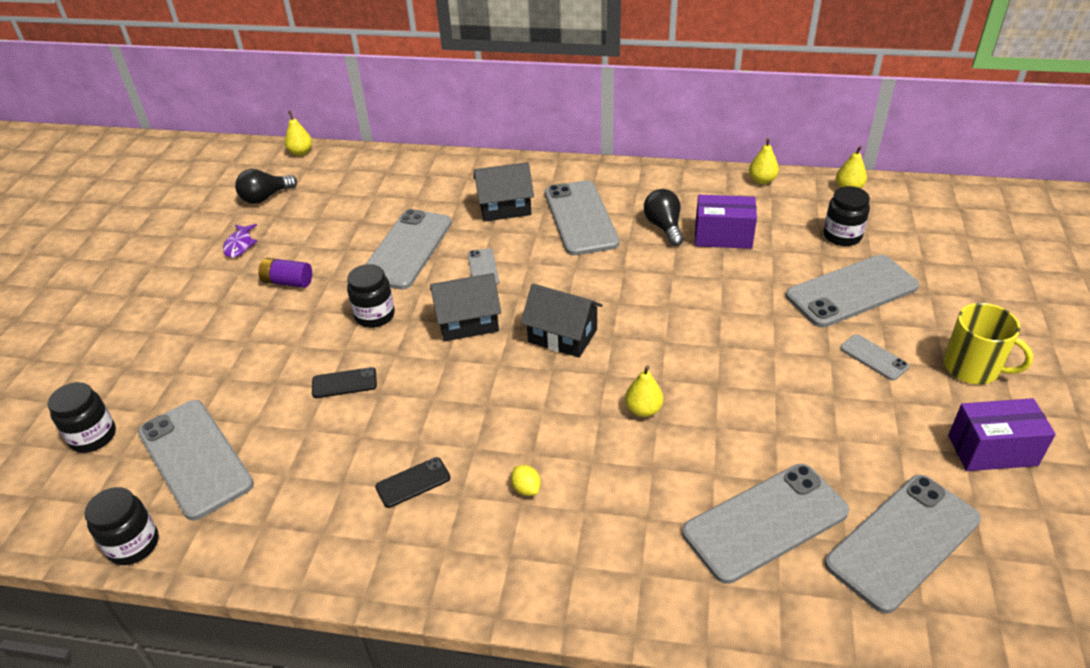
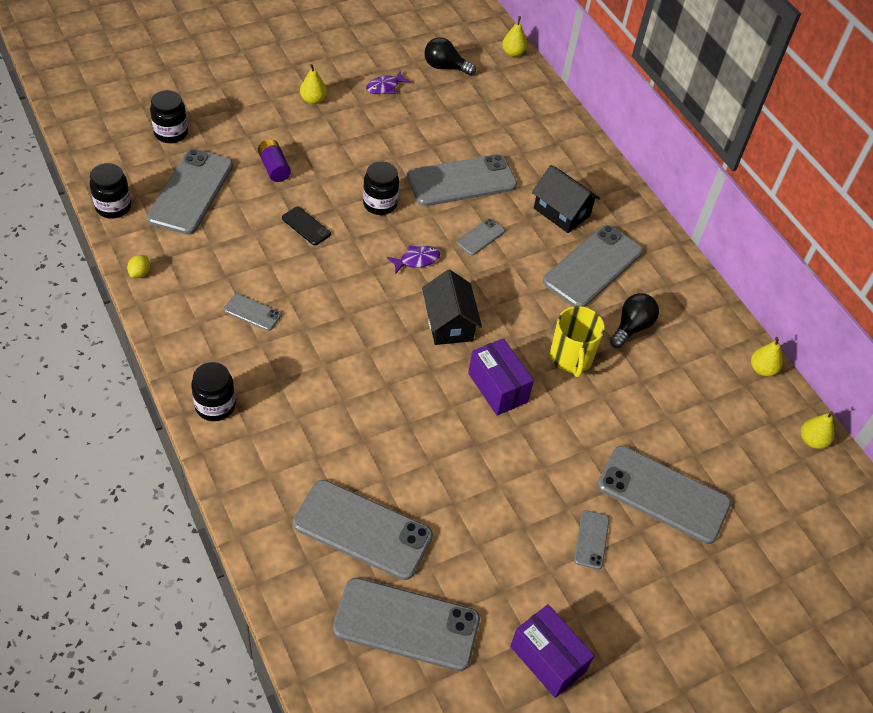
camera: 45 degrees right, 10 degrees up
(287, 282) = (372, 136): purple battery -> purple battery (274, 168)
(413, 482) = (252, 312): black phone -> grey phone
(468, 322) = (417, 260): black house -> purple fish
(526, 488) = (292, 376): yellow lemon -> yellow lemon (140, 273)
(643, 409) = (413, 409): yellow pear -> yellow pear (313, 100)
(723, 236) = (655, 374): purple box -> purple box (497, 387)
(842, 236) = (734, 461): black jar -> black jar (215, 406)
(972, 368) = (637, 617): yellow mug -> yellow mug (571, 358)

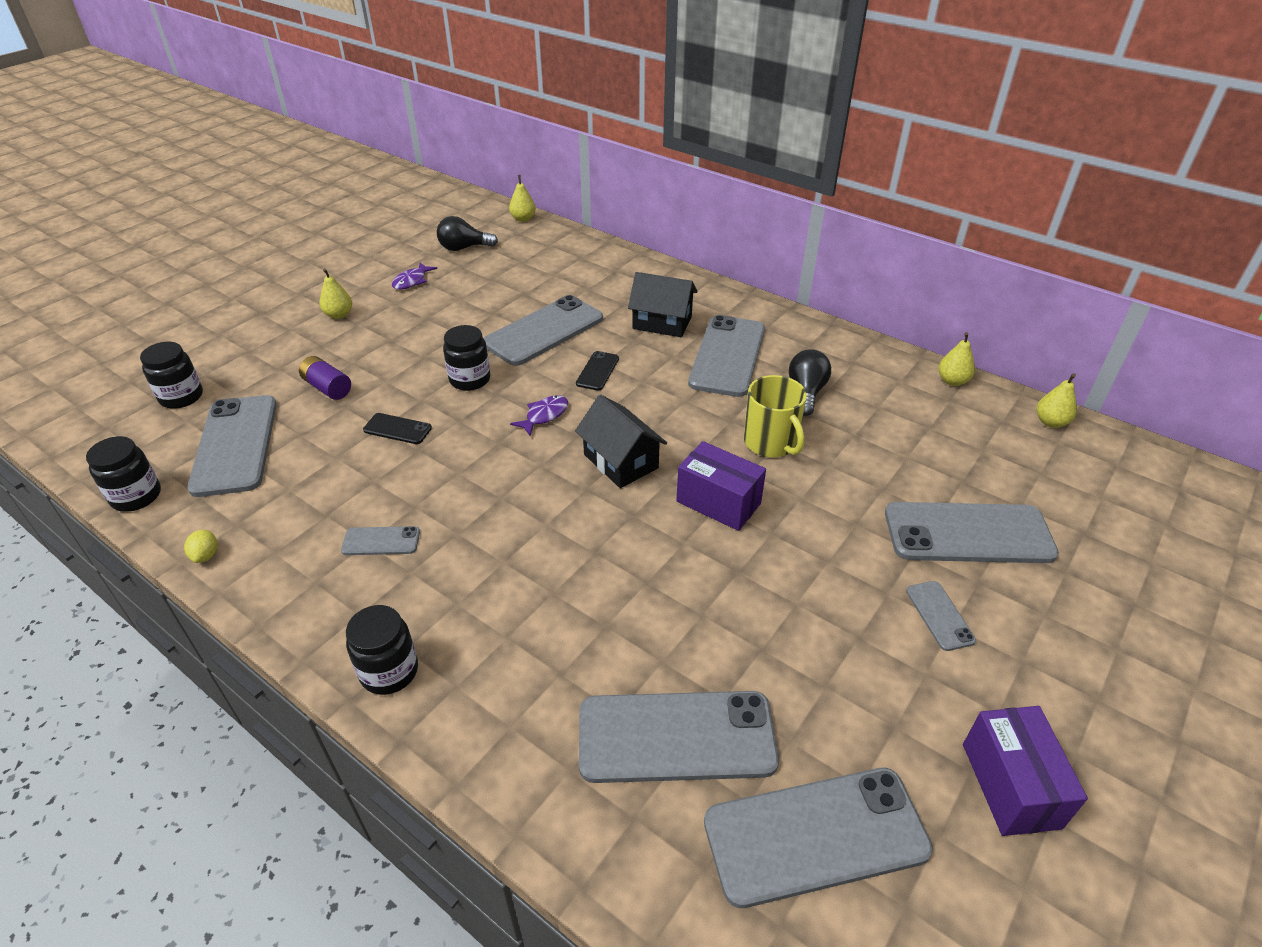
camera: 20 degrees left, 10 degrees down
(480, 237) = (597, 371): grey phone -> black phone
(547, 659) = (1010, 785): purple box -> purple box turned 60 degrees clockwise

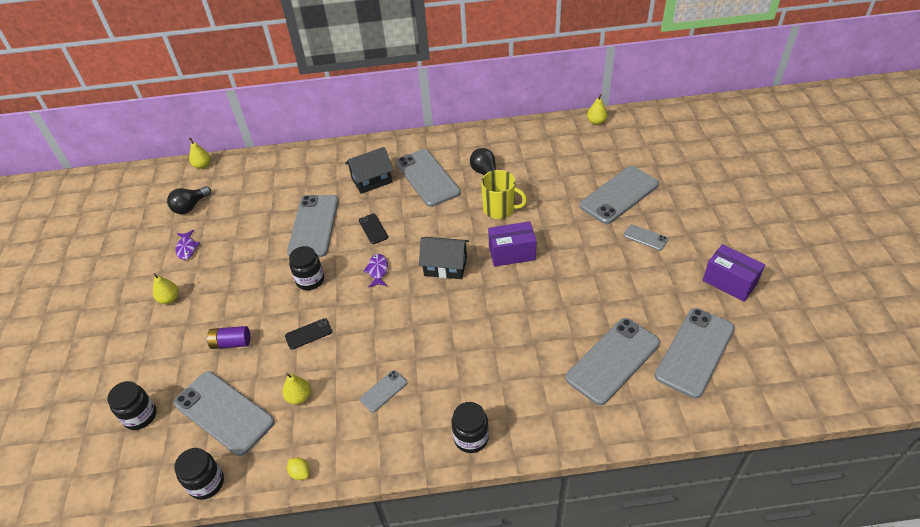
camera: 40 degrees left, 5 degrees up
(952, 381) = (539, 126): yellow pear -> yellow pear (299, 397)

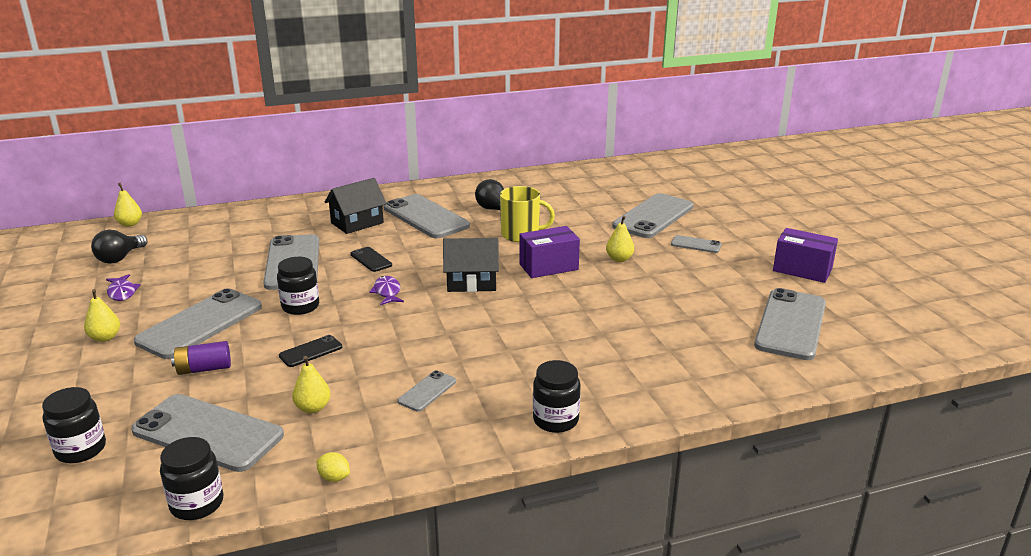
camera: 15 degrees left, 20 degrees down
(596, 122) = (605, 167): yellow pear -> yellow pear (619, 259)
(613, 360) = (701, 339): grey phone -> grey phone (200, 324)

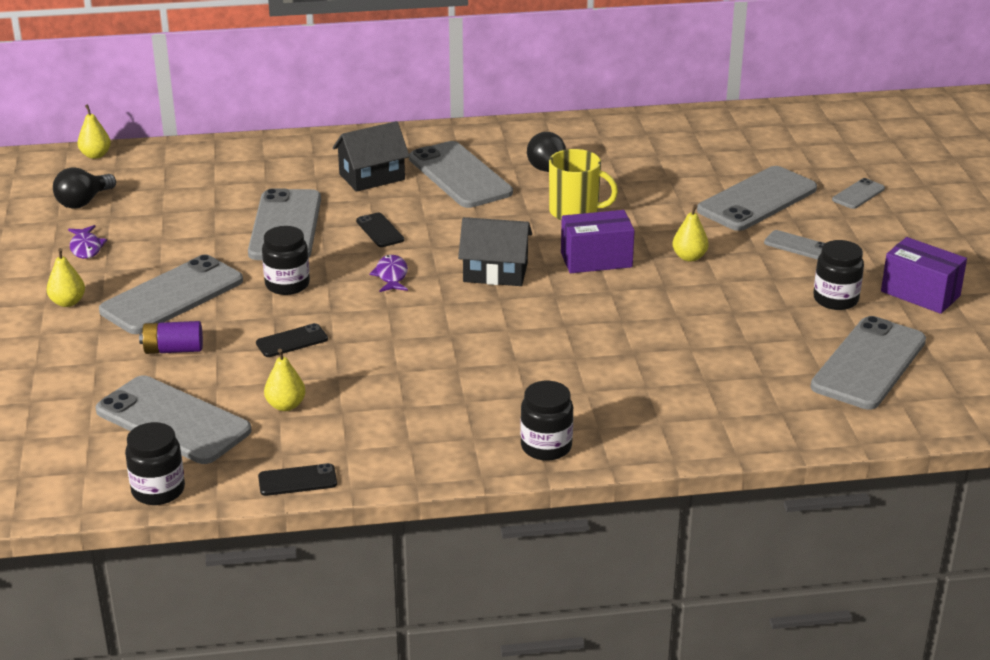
camera: 10 degrees right, 5 degrees up
(81, 449) = (45, 424): black jar -> black jar (835, 299)
(334, 477) = (297, 480): yellow lemon -> black phone
(427, 391) = (413, 400): grey phone -> grey phone (858, 194)

